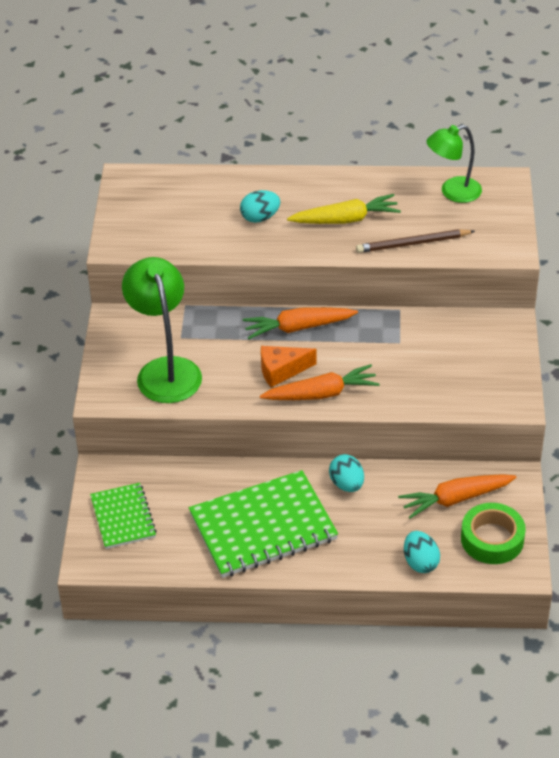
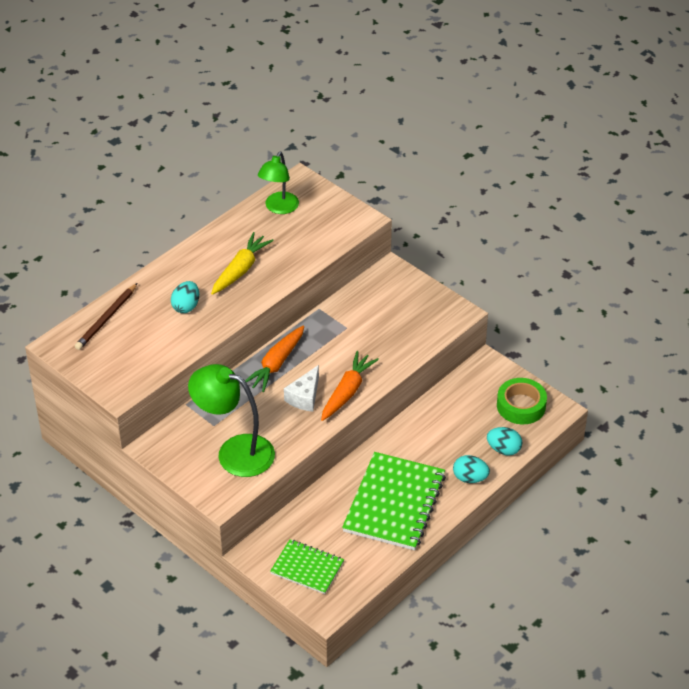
camera: 50 degrees left, 0 degrees up
(281, 371) = (304, 397): orange cheese -> white cheese
(347, 484) = (405, 440): turquoise egg -> turquoise egg (470, 478)
(413, 244) = (302, 256): brown pencil -> brown pencil (106, 319)
(455, 499) = (473, 400): orange carrot -> none

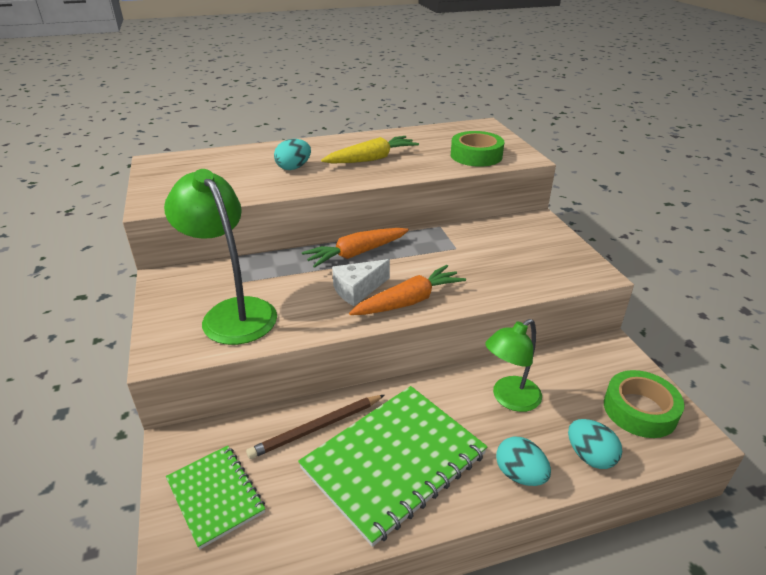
camera: 30 degrees right, 10 degrees down
(106, 319) = (218, 157): brown pencil -> brown pencil (317, 428)
(279, 208) = (448, 134): green lamp -> green lamp (509, 399)
(322, 232) = (476, 155): none -> green tape

